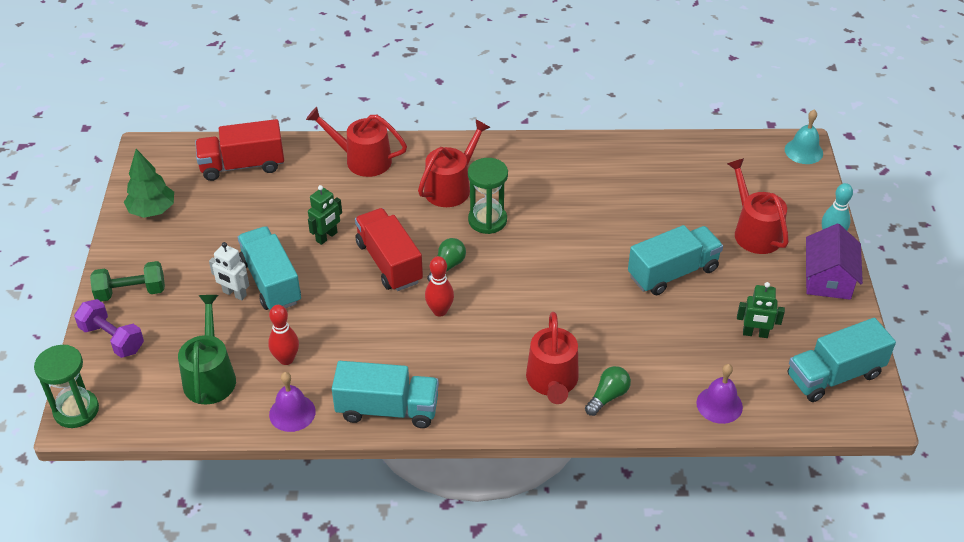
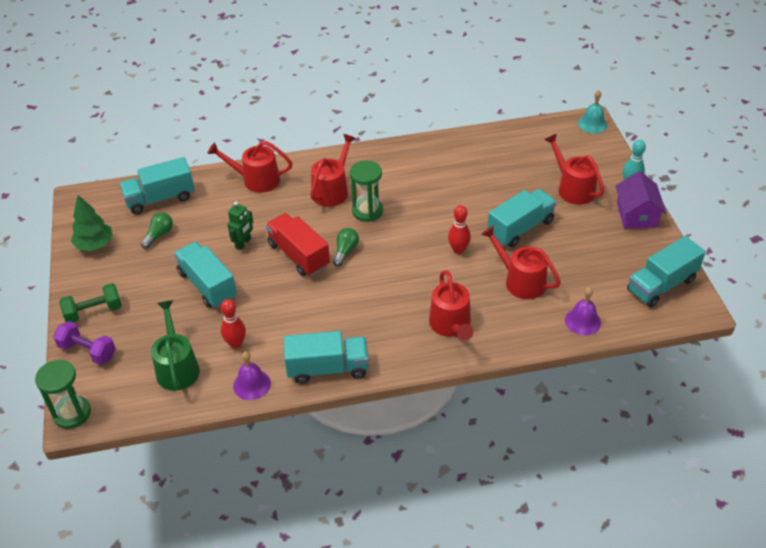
camera: 10 degrees left, 0 degrees up
(234, 294) = (180, 299): white robot -> none
(242, 165) = (160, 198): red truck -> turquoise truck
(440, 311) = (349, 286): red bowling pin -> red bowling pin (458, 250)
(608, 396) = (497, 329): green light bulb -> green light bulb (159, 235)
(655, 340) = (521, 281): none -> red watering can
(755, 334) = (594, 264): green robot -> none

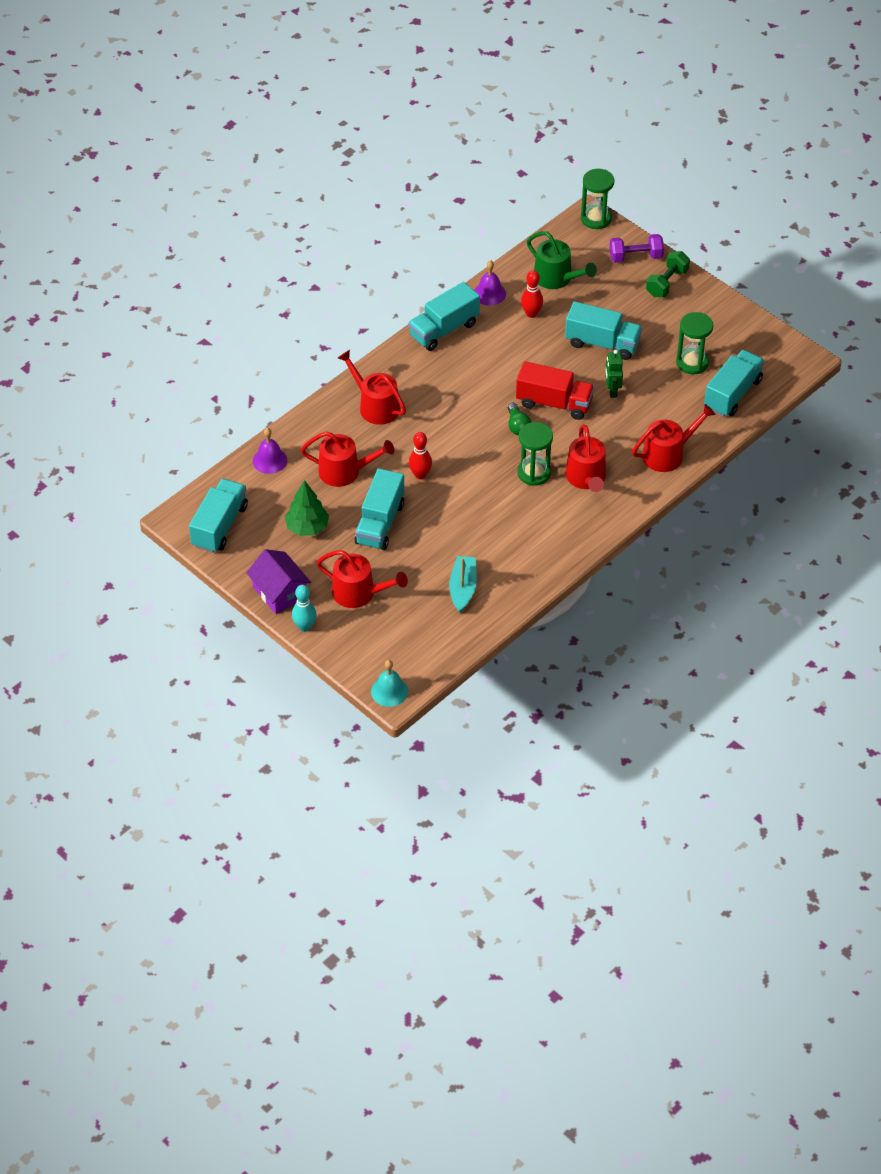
camera: 145 degrees right, 5 degrees up
(95, 245) = (735, 329): green tree -> green tree (307, 527)
(159, 235) = (692, 363): green light bulb -> green hourglass
(491, 160) = (463, 588): none -> turquoise boat

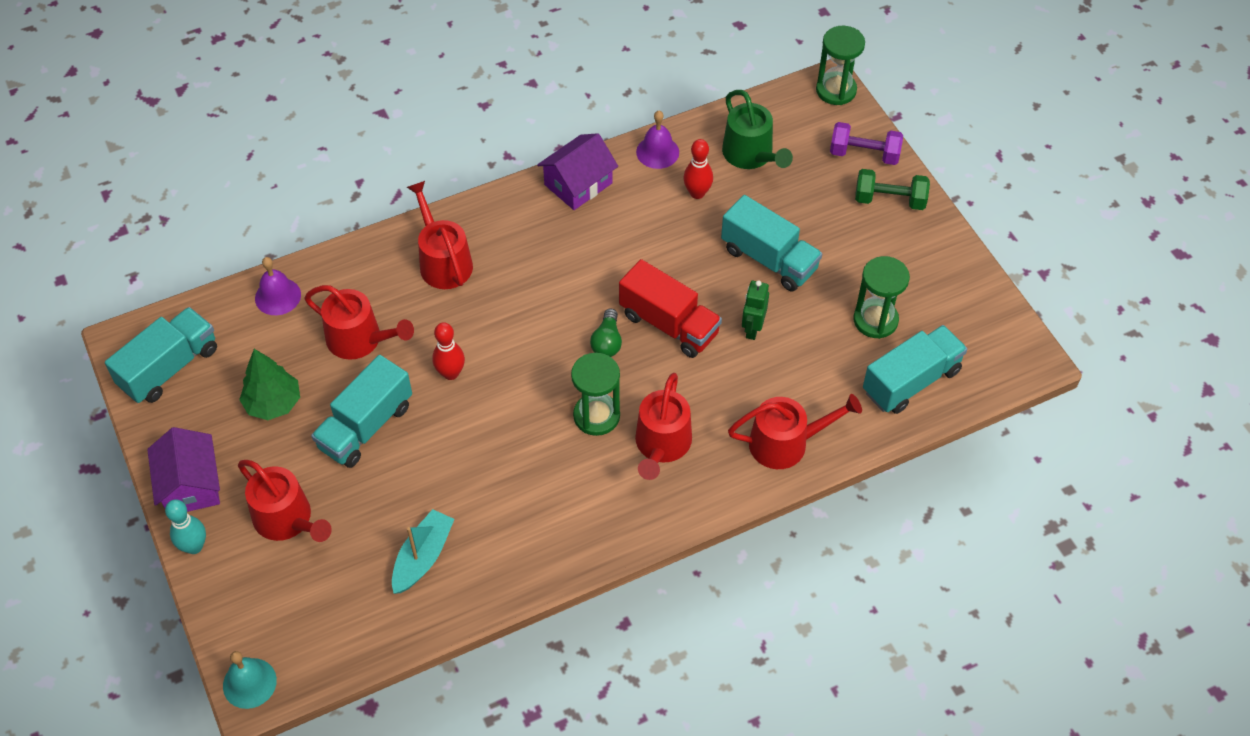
camera: 20 degrees right, 5 degrees up
(444, 330) = (578, 184): turquoise truck -> purple house
(667, 283) = (889, 200): green dumbbell -> green dumbbell turned 45 degrees clockwise

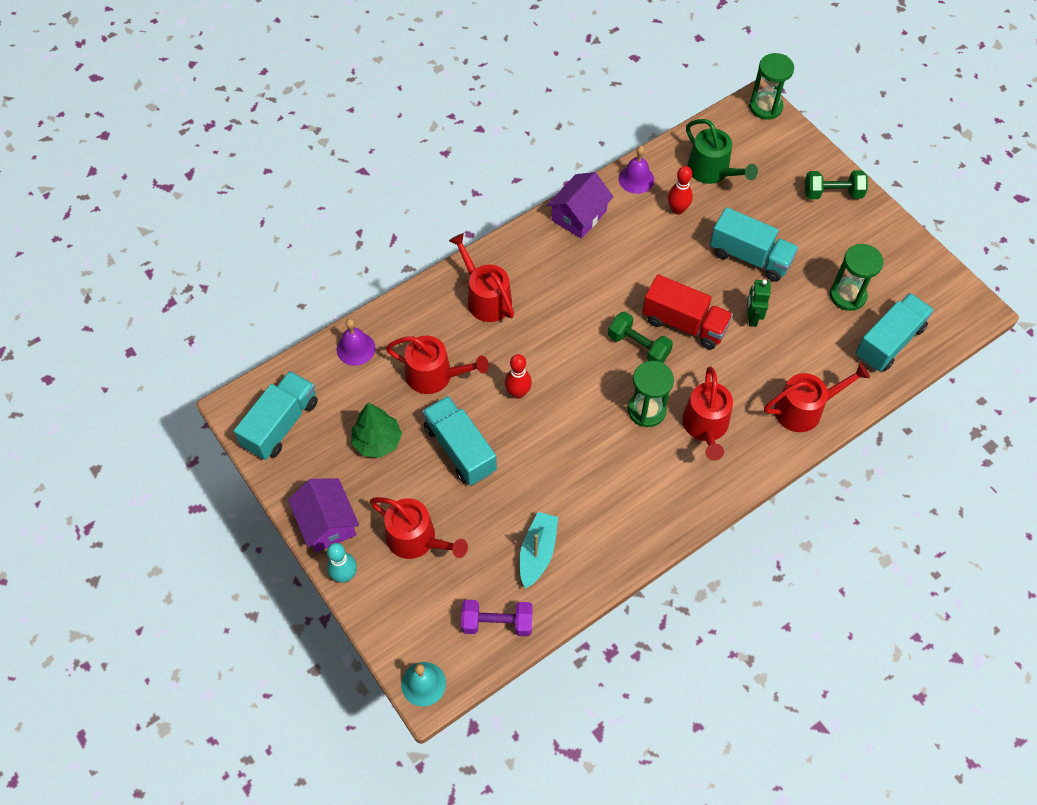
camera: 10 degrees left, 5 degrees up
(365, 426) = (460, 449): turquoise truck -> turquoise truck turned 120 degrees clockwise
(607, 342) = (638, 346): green light bulb -> green dumbbell
(864, 154) = (802, 158): purple dumbbell -> purple dumbbell (497, 623)

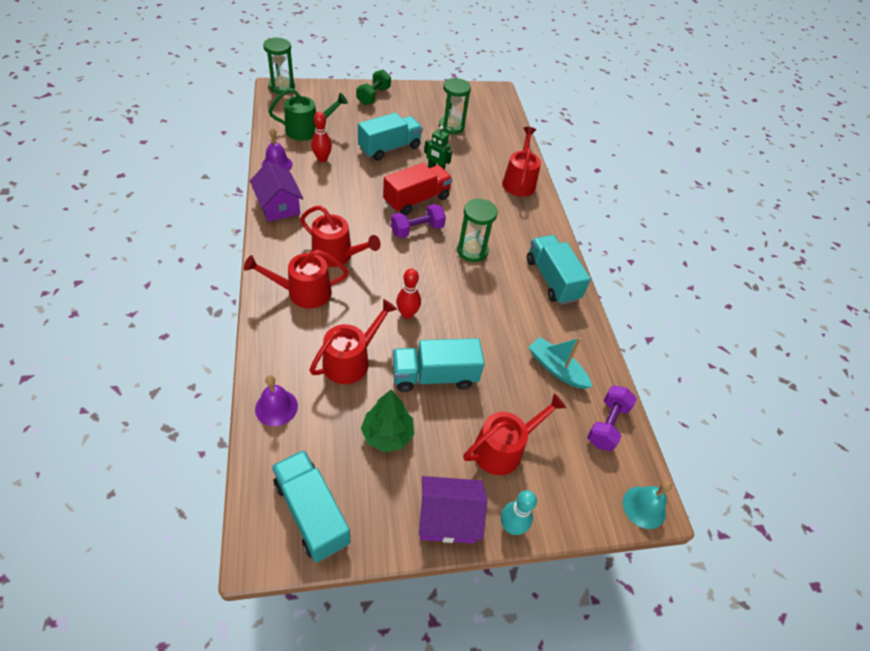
camera: 70 degrees left, 10 degrees down
(638, 346) = (417, 230): green dumbbell -> purple dumbbell
(705, 426) = (503, 229): red watering can -> red watering can (336, 255)
(889, 342) = (495, 128): turquoise truck -> turquoise truck (552, 279)

